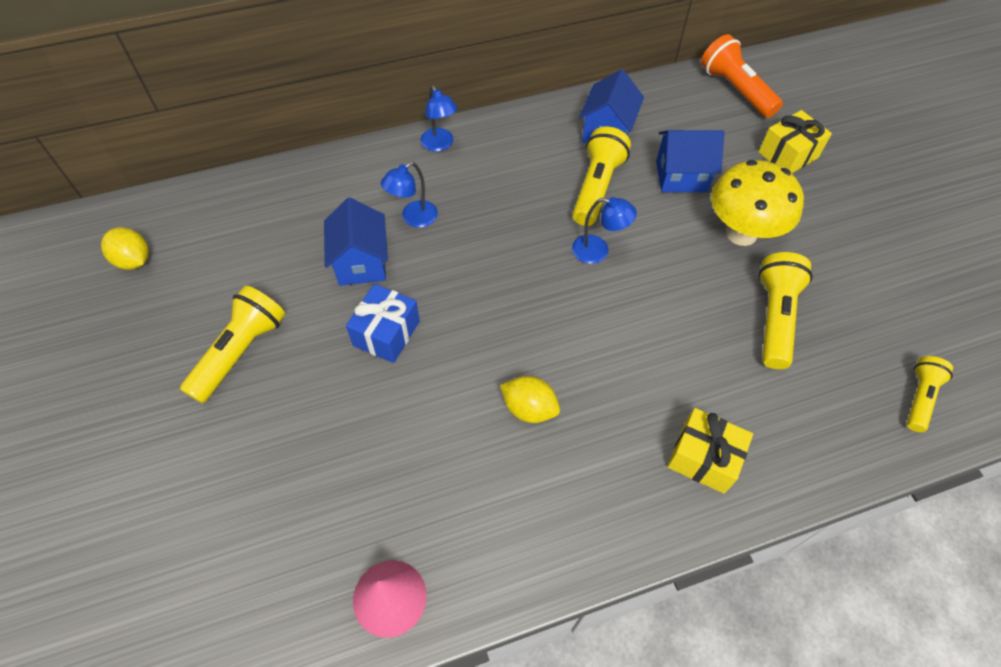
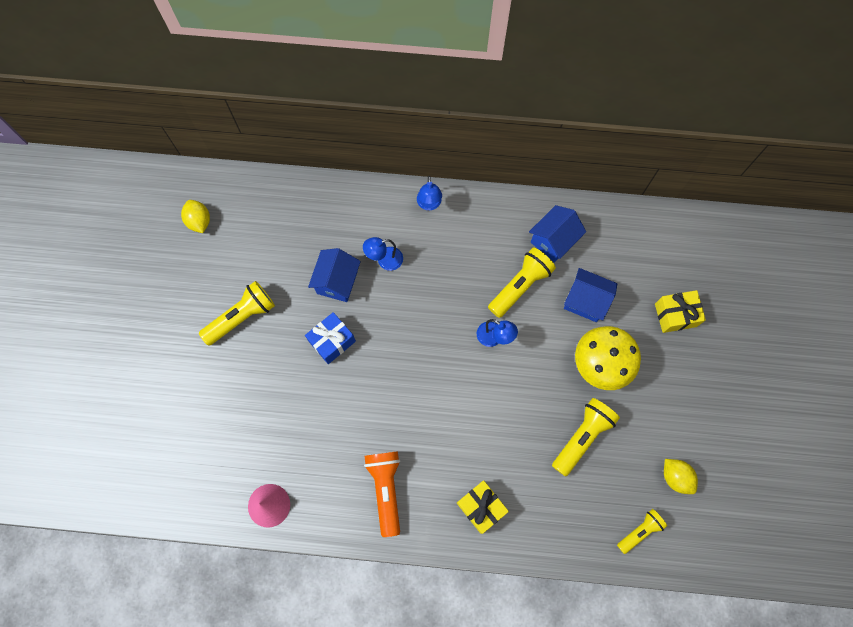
camera: 25 degrees right, 15 degrees up
(529, 408) = (394, 430): yellow lemon -> yellow lemon (675, 477)
(735, 90) = (673, 240): orange flashlight -> orange flashlight (386, 489)

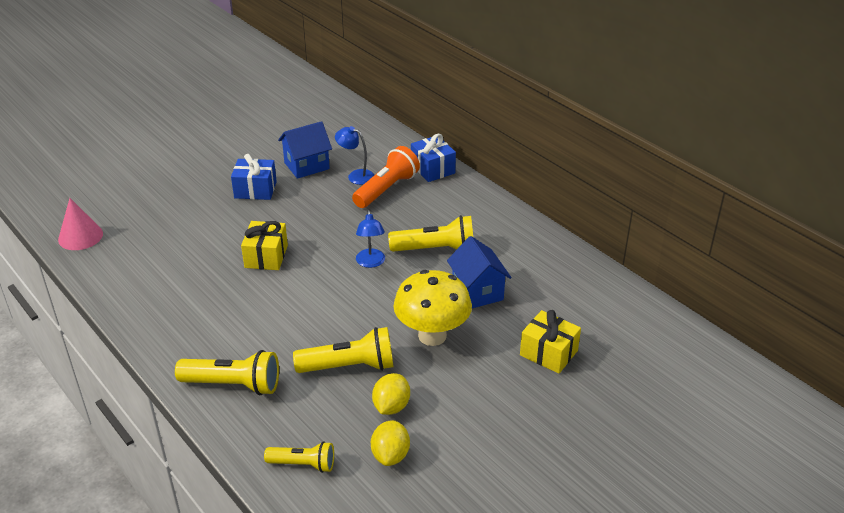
camera: 45 degrees right, 35 degrees down
(199, 221) = (269, 91): yellow lemon -> yellow lemon (391, 406)
(242, 317) = (221, 144): yellow flashlight -> yellow flashlight (233, 385)
(386, 489) = (161, 284): orange flashlight -> orange flashlight (386, 189)
(429, 204) = (433, 169): blue lamp -> blue gift
(481, 507) = (206, 345): yellow gift -> yellow gift (266, 256)
(553, 241) = (502, 243): blue house -> none

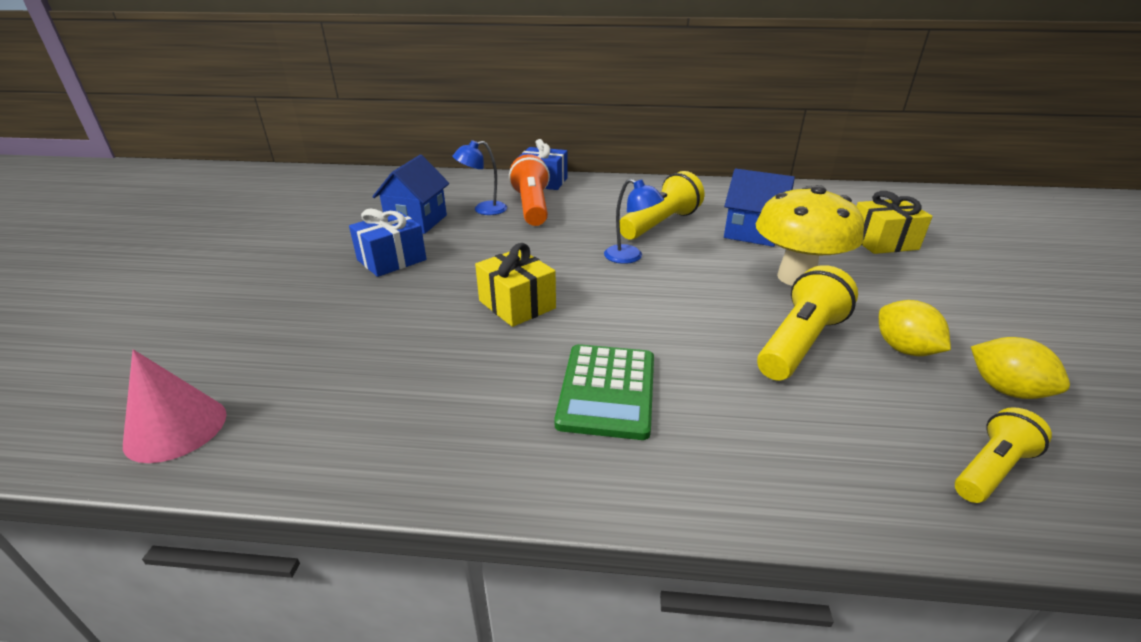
camera: 45 degrees left, 5 degrees down
(228, 325) = (607, 391): none -> green calculator
(233, 385) = (746, 449): yellow flashlight -> none

